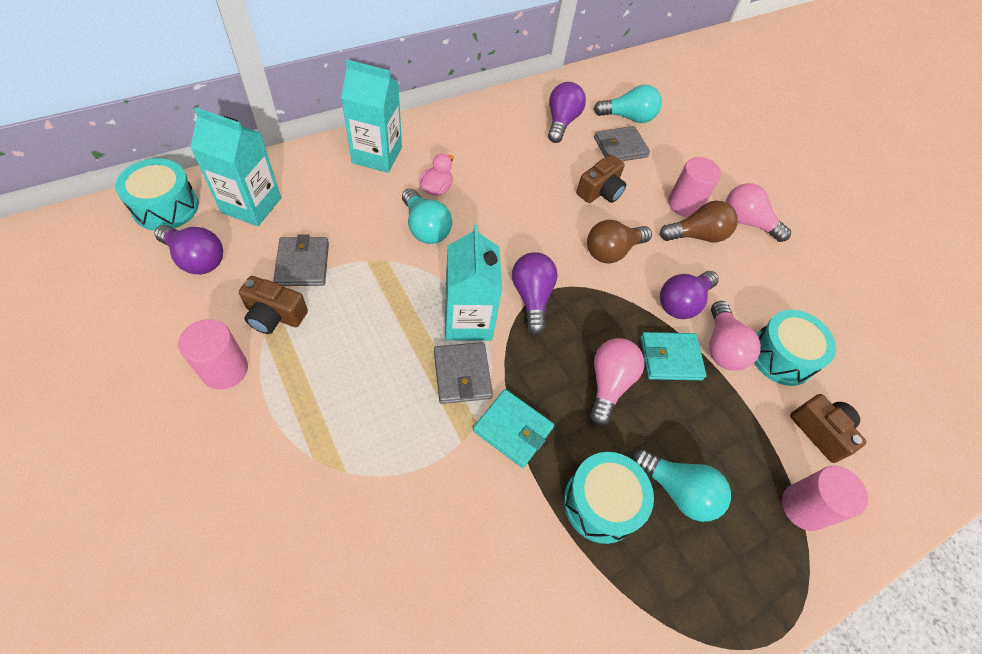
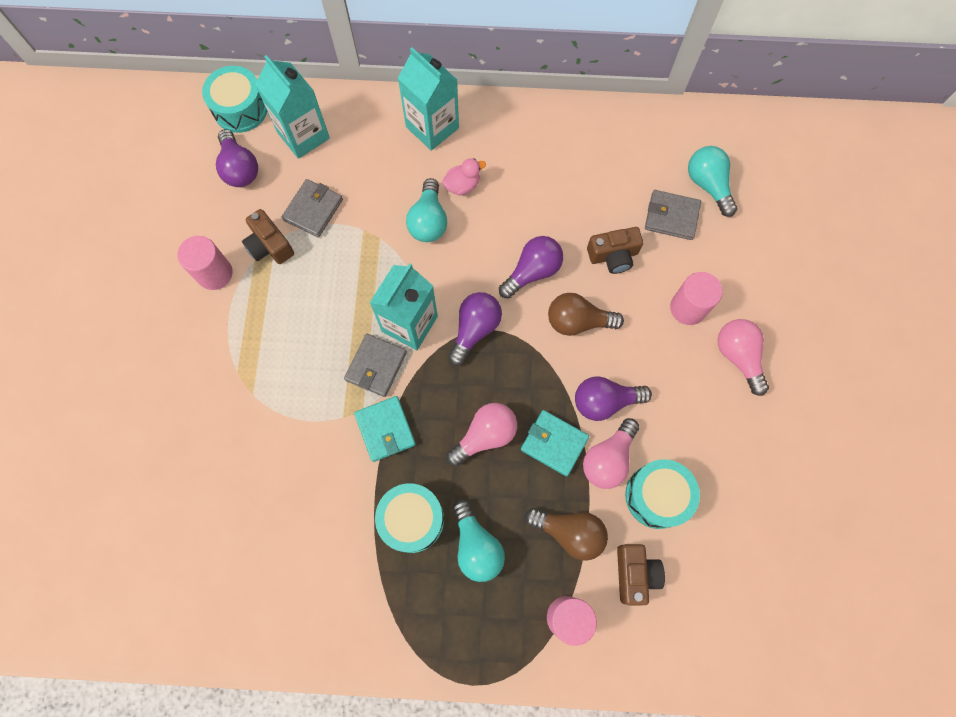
camera: 40 degrees right, 15 degrees up
(561, 122) = (631, 162): purple light bulb -> purple light bulb (532, 272)
(628, 117) = (708, 185): turquoise light bulb -> turquoise light bulb turned 150 degrees counterclockwise
(697, 235) = (673, 345): brown light bulb -> brown light bulb (569, 532)

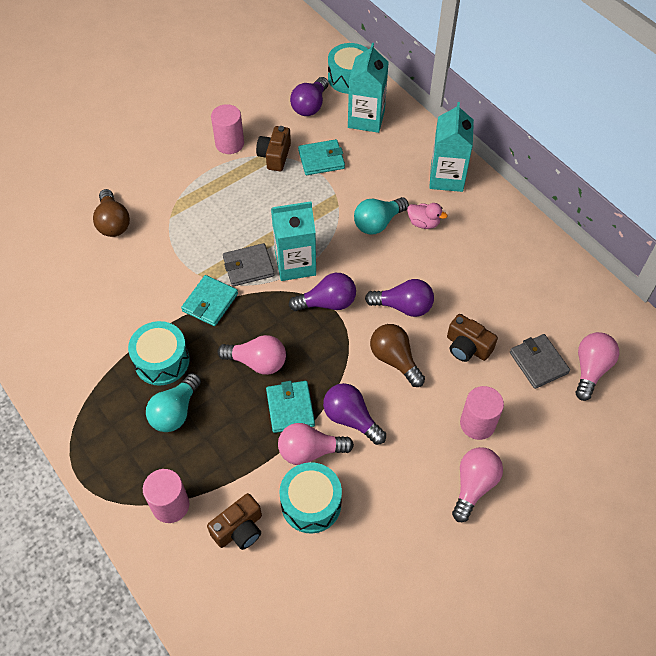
camera: 50 degrees right, 15 degrees down
(313, 210) = (321, 159): grey wallet -> turquoise wallet
(569, 532) = (233, 463): brown light bulb -> brown light bulb (113, 223)
(708, 185) = (590, 369): turquoise light bulb -> pink light bulb

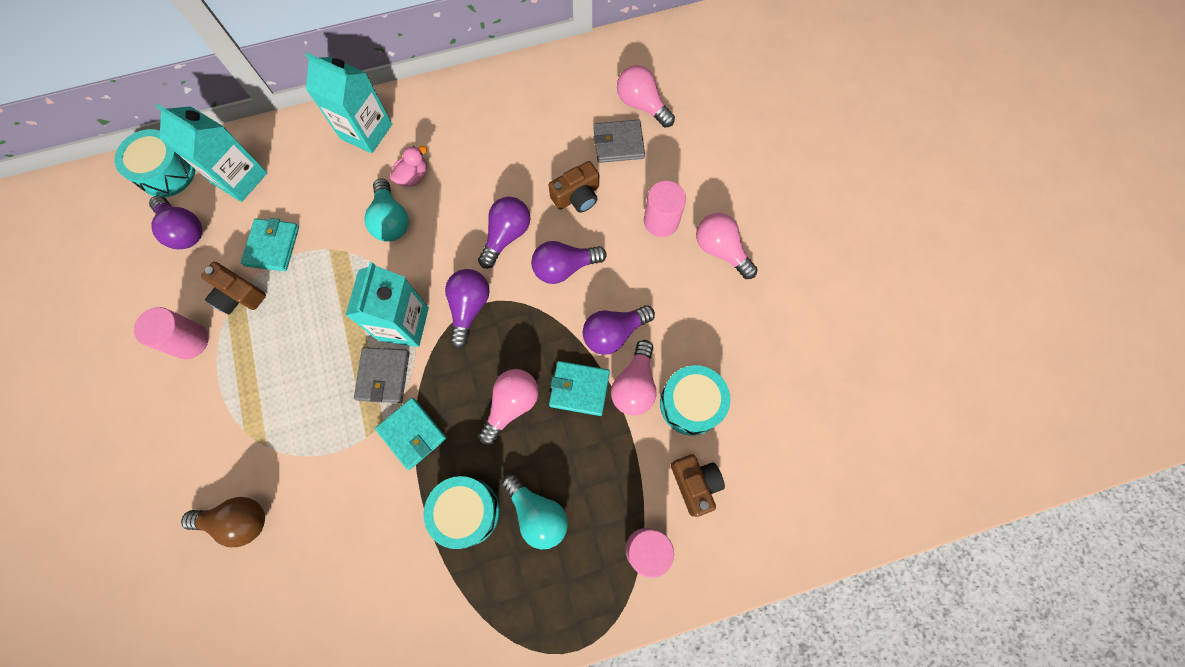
camera: 70 degrees left, 15 degrees up
(394, 360) = (564, 267): brown light bulb -> purple light bulb

